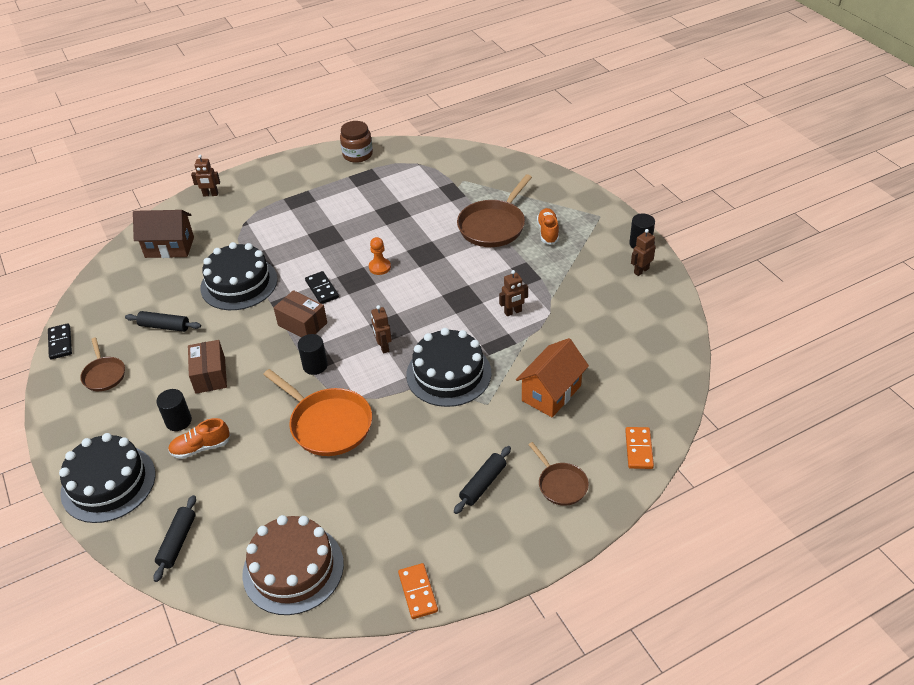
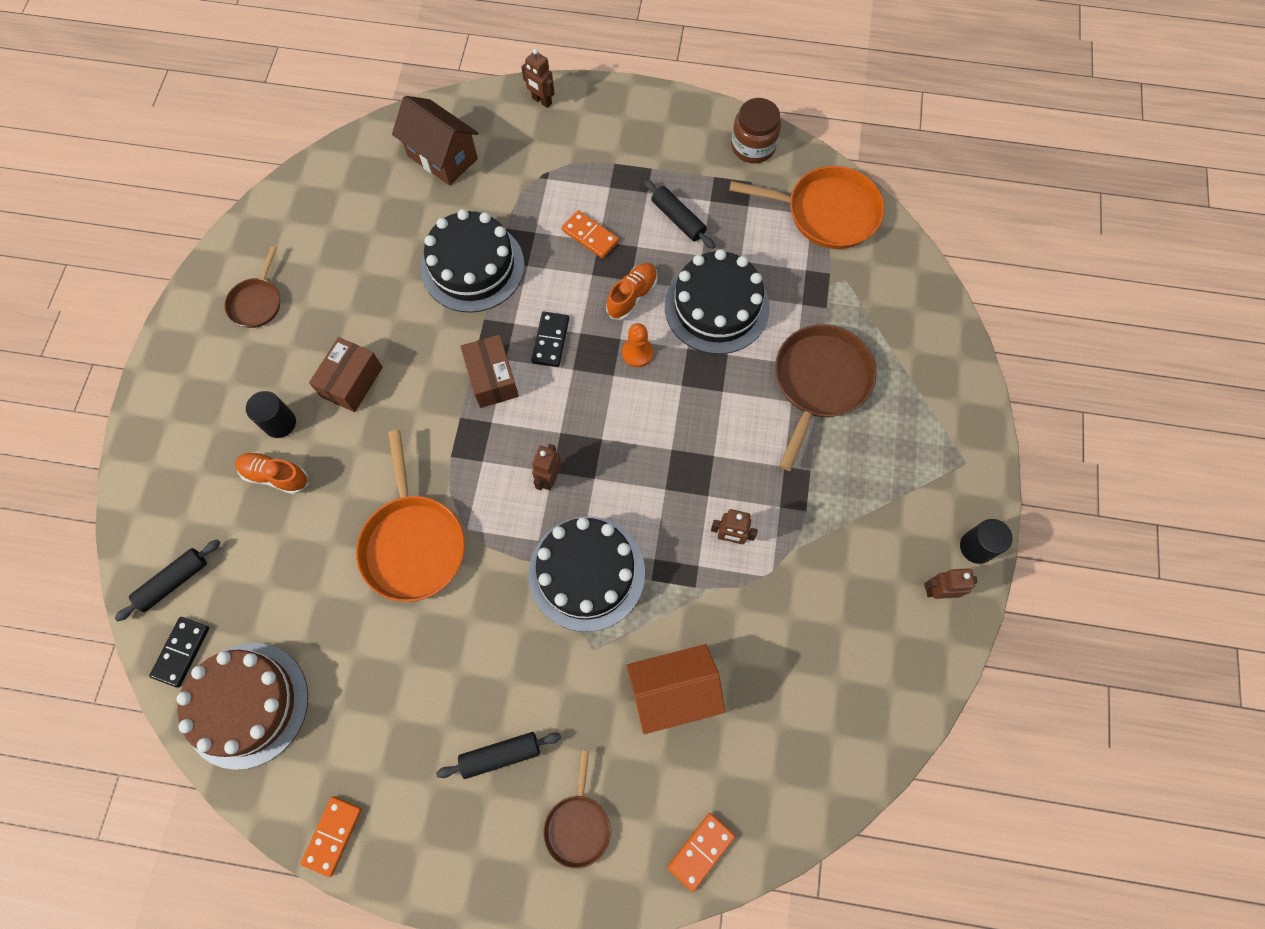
camera: 35 degrees right, 25 degrees up
(60, 343) = (248, 225): black domino -> black domino (181, 652)
(108, 483) = (166, 455): black cake -> black cake (716, 306)
(164, 326) = (357, 276): black rolling pin -> black rolling pin (678, 219)
(300, 234) = (590, 236): none -> orange domino
(315, 366) = (460, 450): black cylinder -> none
(426, 160) = (826, 212): none -> orange pan
(493, 226) = (819, 382): brown pan -> brown pan turned 135 degrees clockwise
(548, 232) = (877, 441): orange shoe -> orange shoe (632, 296)

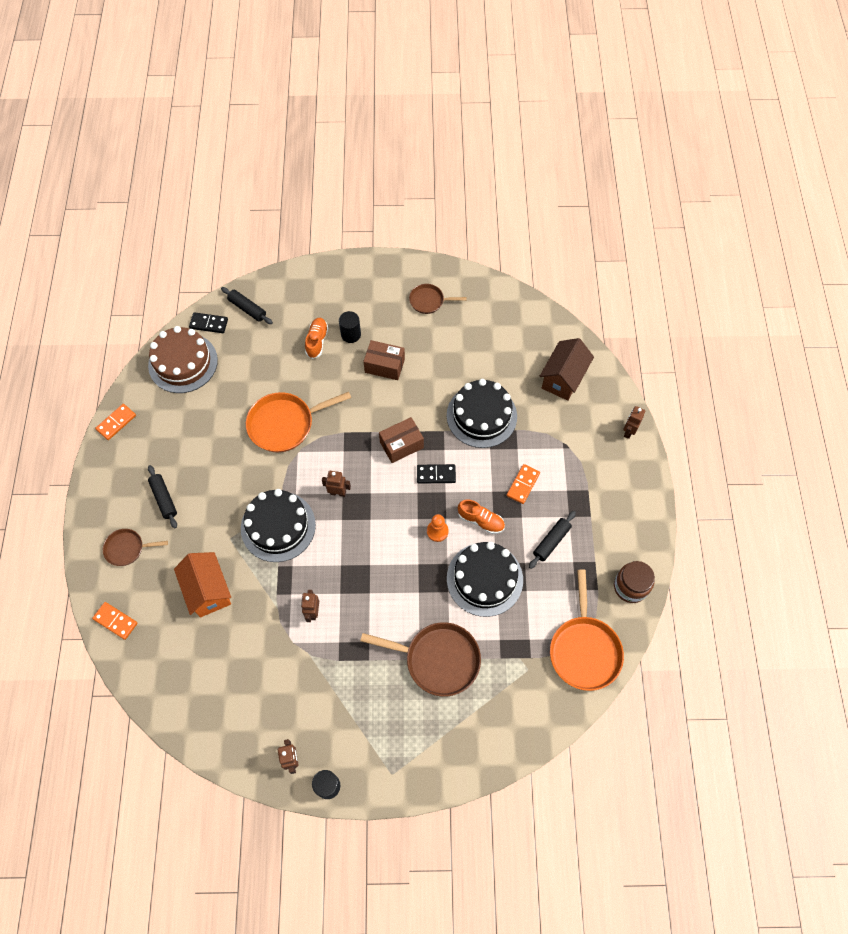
camera: 80 degrees right, 5 degrees down
(333, 835) = (116, 423): orange domino -> orange domino turned 60 degrees counterclockwise

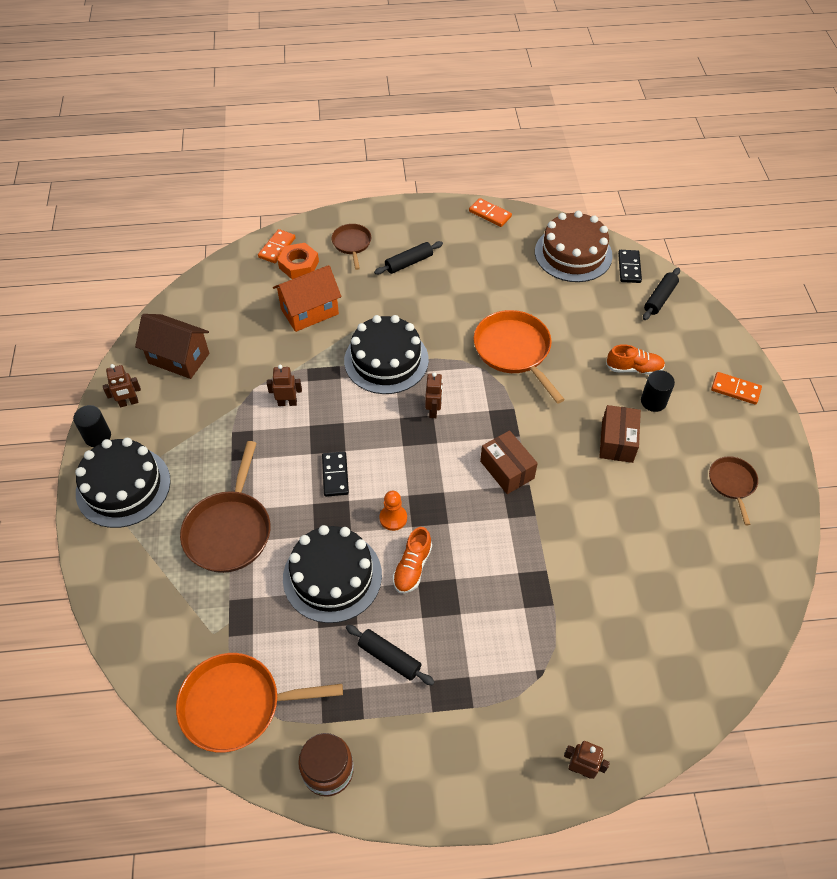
camera: 85 degrees right, 10 degrees down
(144, 600) = (299, 265): none -> orange nut
(436, 475) = (471, 511): black domino -> black domino (335, 475)
(481, 416) = (567, 560): black cake -> black cake (123, 486)
(523, 484) = (470, 617): orange domino -> orange domino (735, 389)
(563, 378) = (651, 667): brown house -> brown house (179, 358)

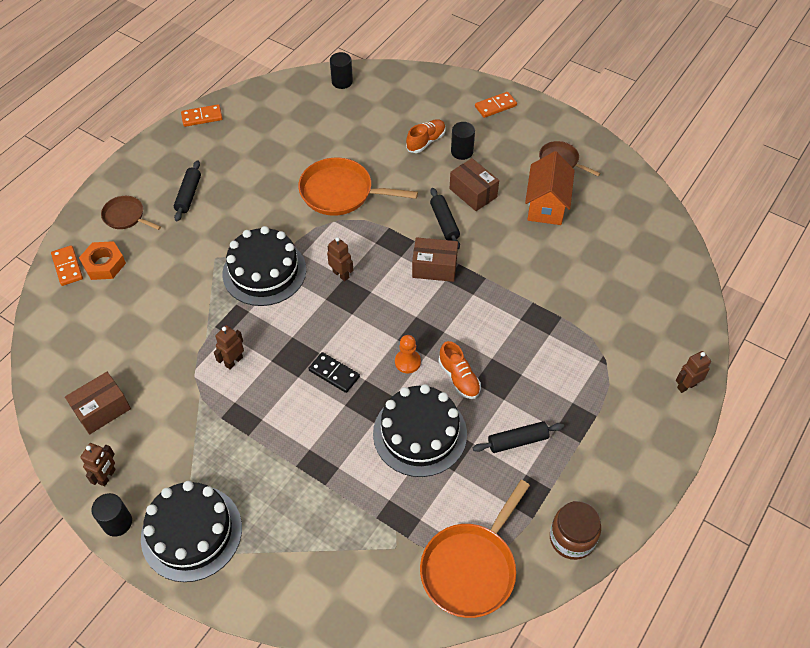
camera: 50 degrees left, 0 degrees up
(179, 358) = (102, 410): brown house -> brown box
(229, 530) = (313, 478): brown pan -> none
(309, 311) = (161, 288): orange house -> orange house (546, 205)
(573, 254) = (295, 100): brown cake -> none
(629, 268) = (342, 82): black domino -> black cylinder
(660, 298) = (385, 86): black rolling pin -> black rolling pin (444, 222)

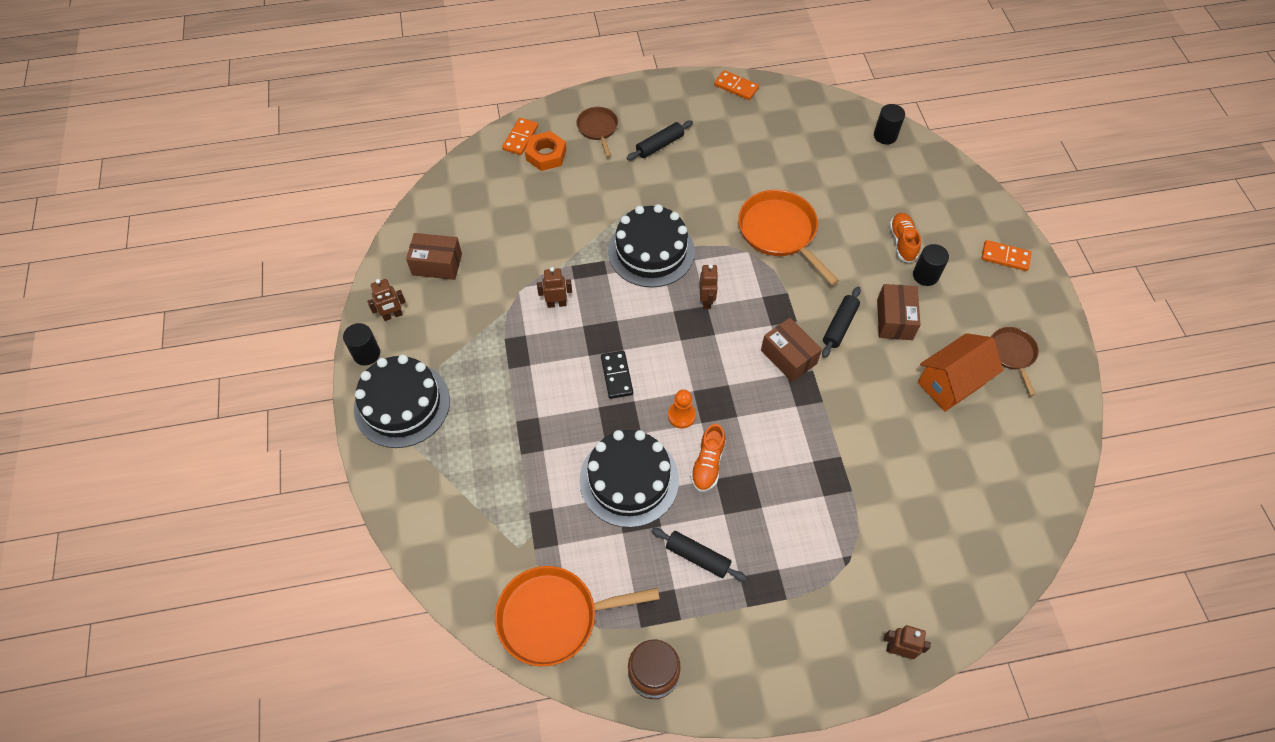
camera: 45 degrees right, 5 degrees up
(426, 141) = (902, 242): orange shoe -> orange shoe turned 90 degrees counterclockwise

